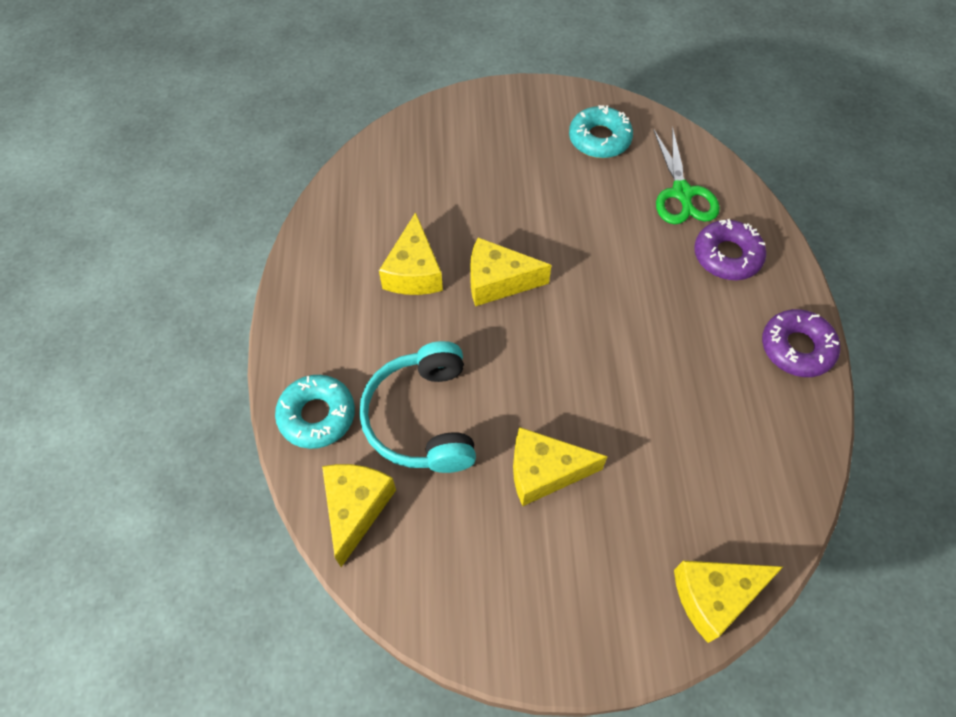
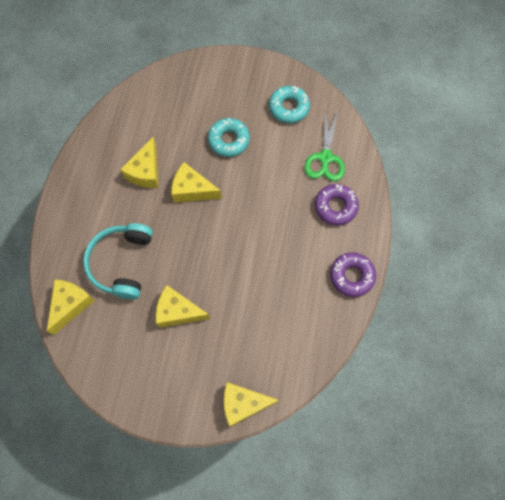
camera: 15 degrees right, 10 degrees up
(317, 415) = (65, 246): turquoise donut -> turquoise donut (228, 140)

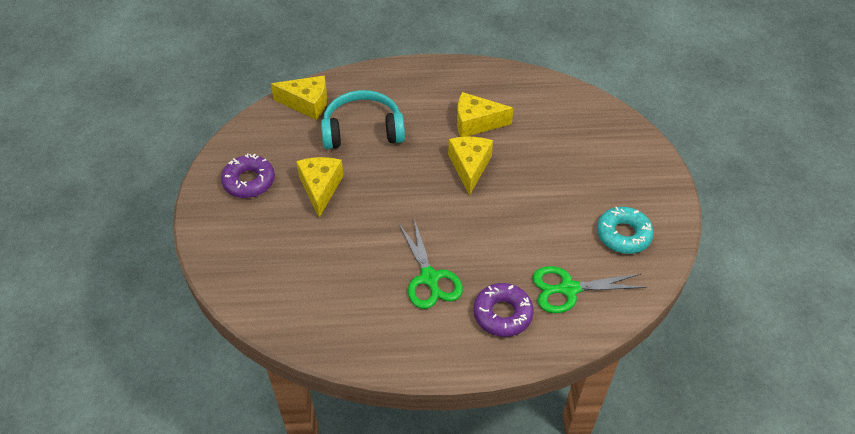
camera: 75 degrees right, 20 degrees down
(228, 140) = (548, 185): turquoise donut -> none
(243, 404) = (225, 270): yellow cheese -> none
(292, 248) = (429, 278): none -> green scissors
(352, 276) = (411, 351): purple donut -> purple donut (249, 181)

